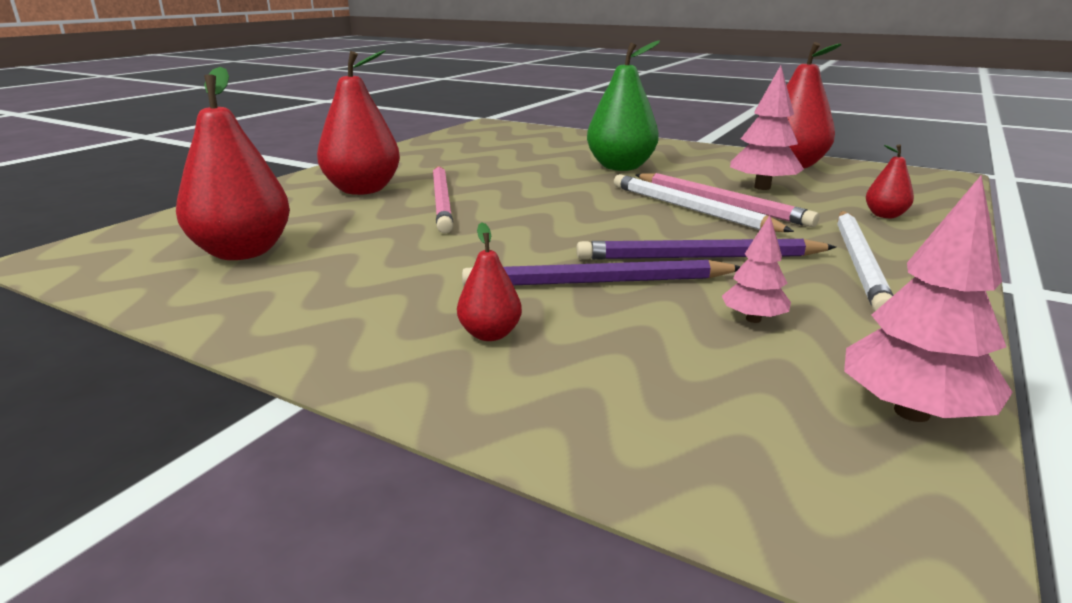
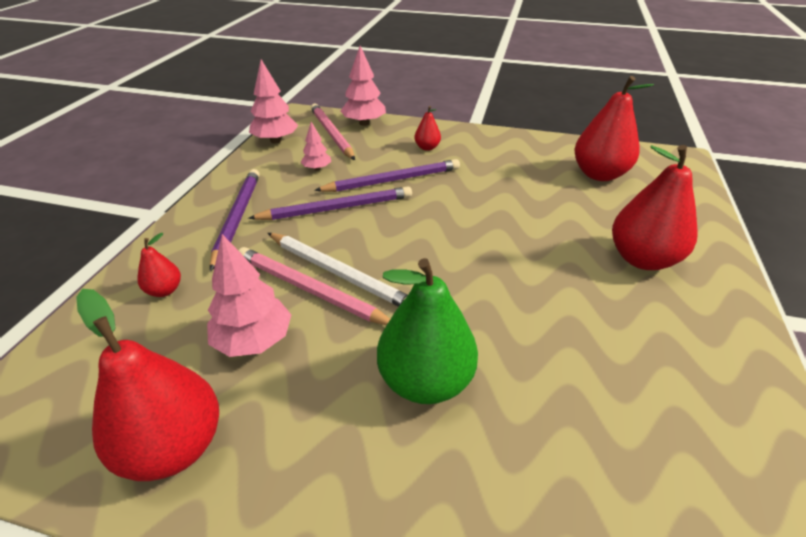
camera: 165 degrees right, 15 degrees up
(442, 201) = (553, 251): pink pencil -> pink pencil (331, 134)
(633, 445) = (364, 123): none -> pink tree
(859, 262) = (237, 218): white pencil -> purple pencil

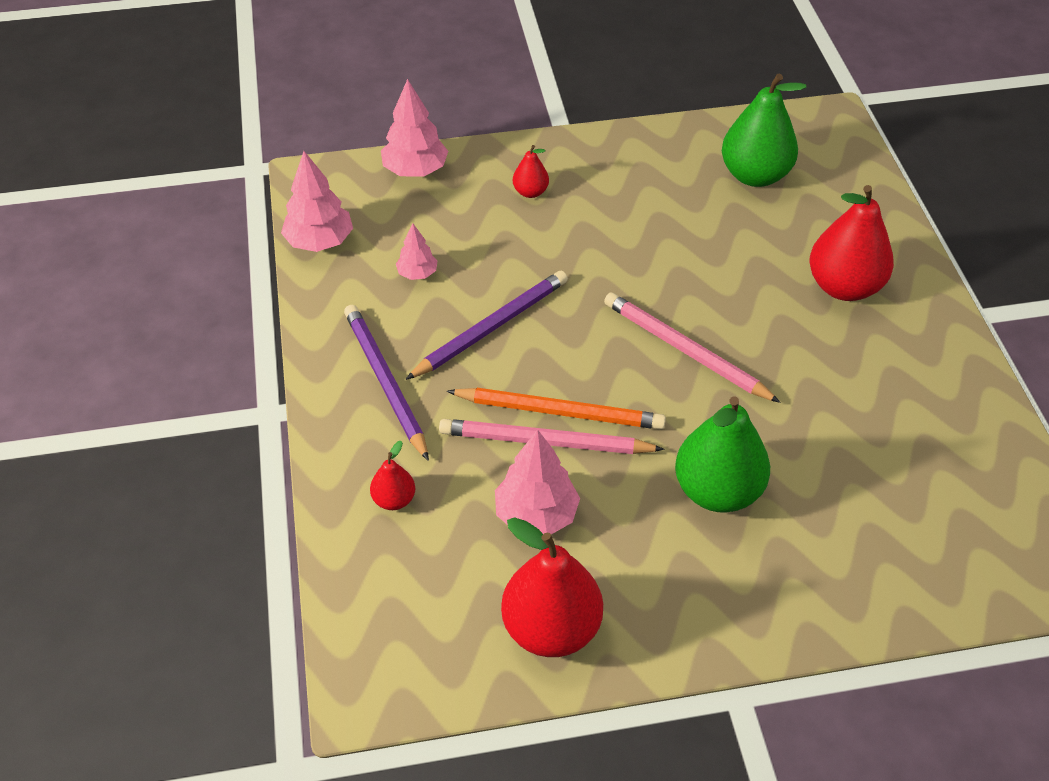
camera: 25 degrees left, 10 degrees up
(331, 134) = (386, 205): pink pencil -> pink pencil (685, 350)
(339, 273) = (560, 411): white pencil -> orange pencil
(392, 180) = (525, 262): purple pencil -> none
(599, 174) = (755, 175): red pear -> green pear

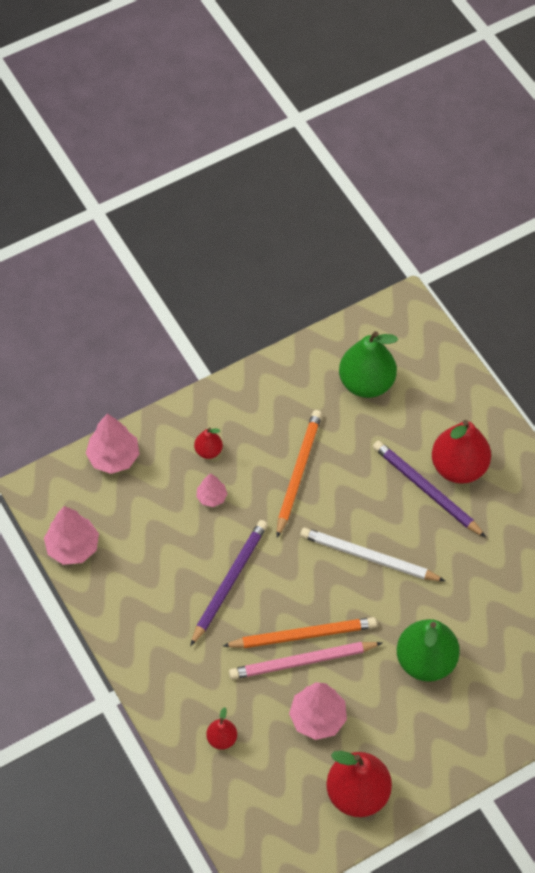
camera: 20 degrees left, 10 degrees up
(385, 382) = (175, 651): purple pencil -> purple pencil (426, 490)
(417, 273) = (157, 552): pink tree -> pink tree (211, 497)
(631, 240) = (298, 472): none -> orange pencil
(685, 350) = (368, 557): pink pencil -> white pencil

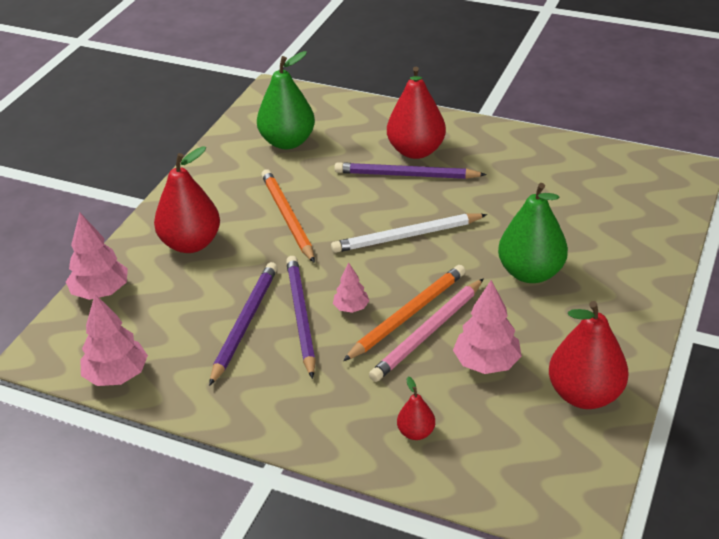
camera: 35 degrees left, 20 degrees down
(187, 560) = (244, 323): none -> purple pencil
(208, 451) = (191, 244): red pear -> red pear, size x2.06
(211, 497) = (224, 270): pink tree -> pink tree (351, 308)

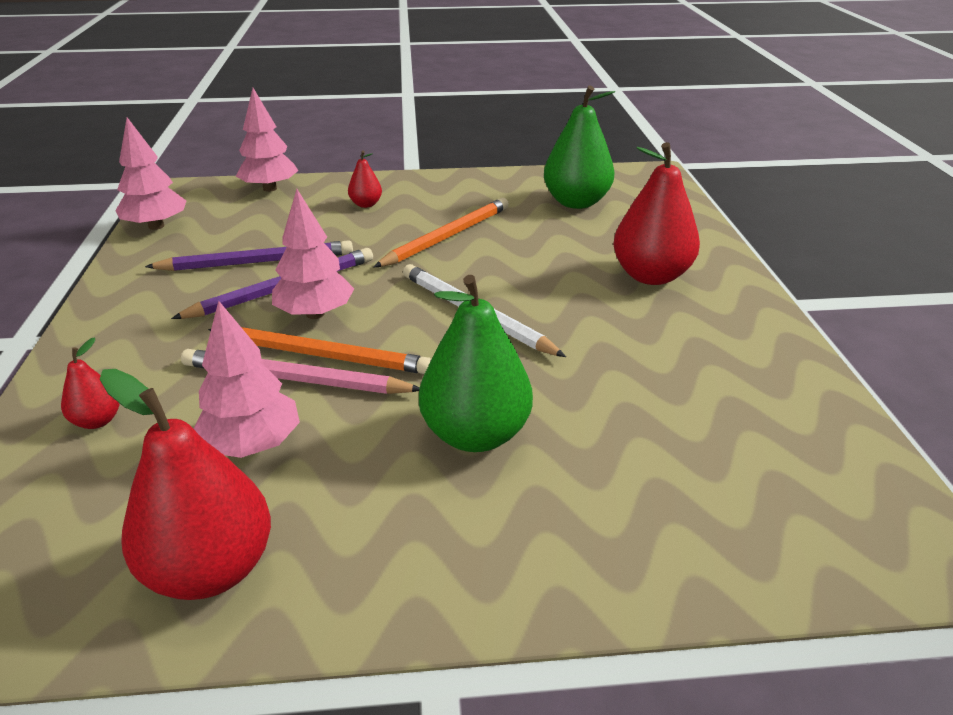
camera: 60 degrees right, 5 degrees down
(191, 244) = (366, 204): red pear -> red pear, size x0.48
(351, 308) = (315, 314): pink tree -> pink tree, size x1.73
(406, 175) = (595, 282): purple pencil -> none

